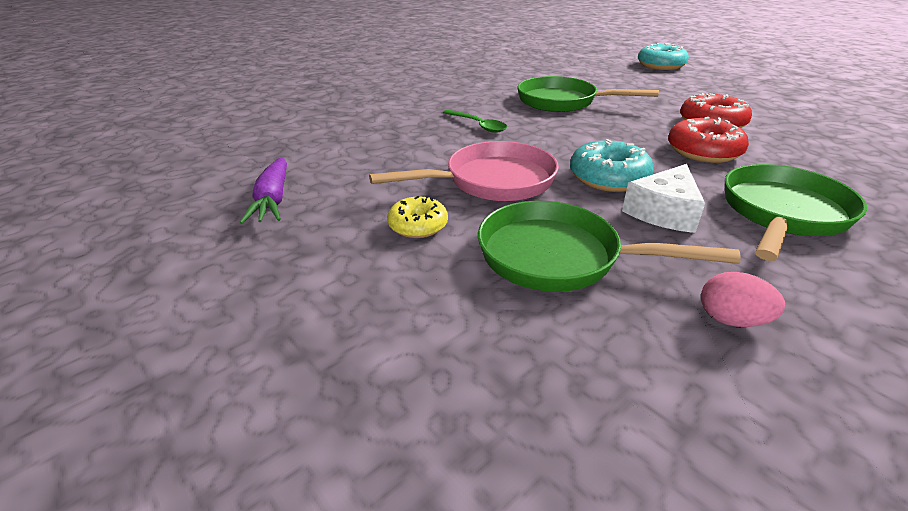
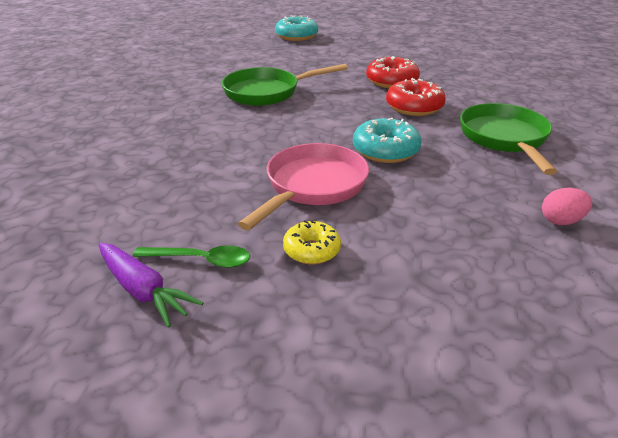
camera: 40 degrees left, 0 degrees up
(478, 125) = (228, 138): green spoon -> green spoon (201, 260)
(558, 257) = (434, 226): green pan -> none
(664, 212) = (448, 164): white cheese -> none

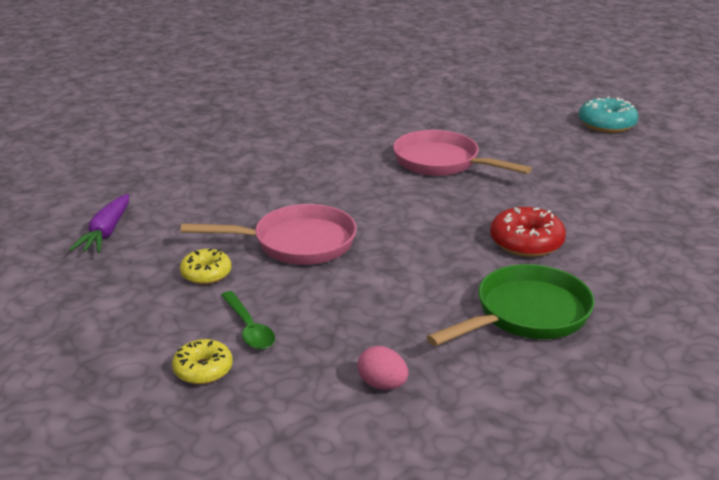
camera: 55 degrees right, 5 degrees down
(201, 260) = (154, 238): green spoon -> green spoon (249, 328)
(267, 92) = (442, 162): green pan -> pink pan
(385, 151) = (404, 256): turquoise donut -> none
(391, 81) = (574, 211): red donut -> none
(485, 307) = (203, 370): none -> yellow donut

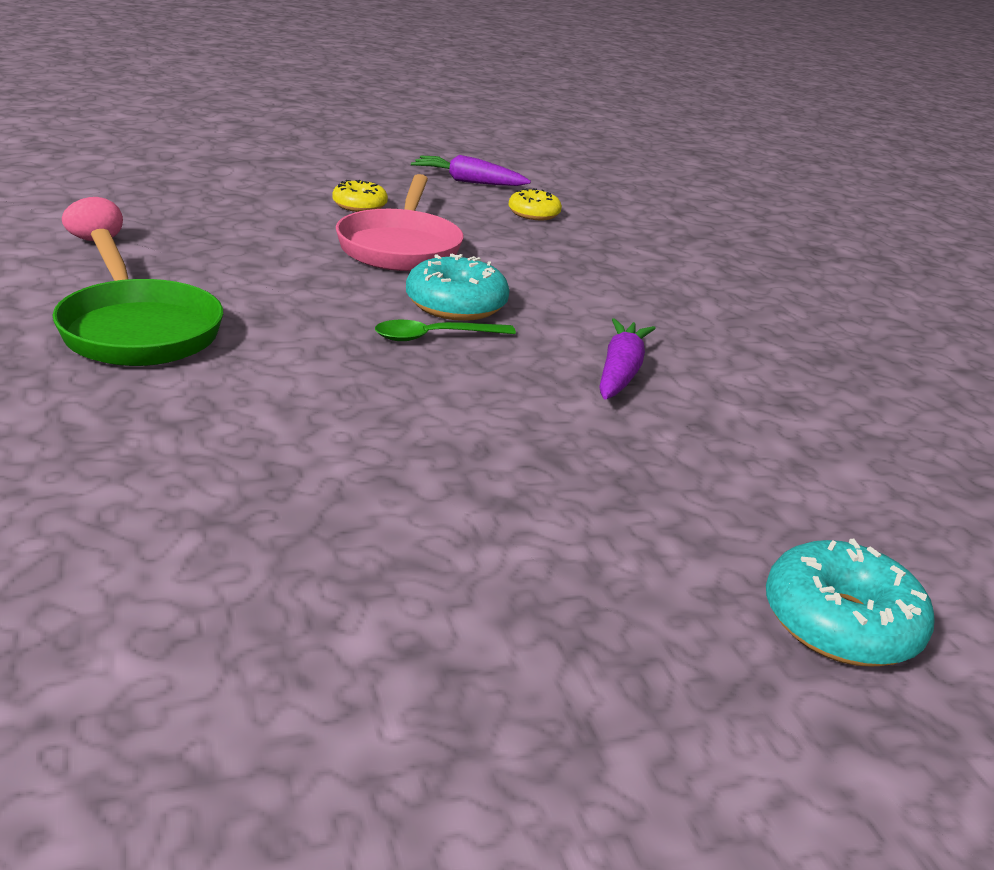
camera: 95 degrees right, 0 degrees up
(203, 370) = (195, 188): yellow donut -> yellow donut (533, 214)
(249, 328) = (245, 208): green spoon -> green spoon (435, 337)
(390, 212) = (456, 305): none -> turquoise donut
(442, 162) = (620, 372): pink pan -> purple carrot
(526, 242) = (316, 374): red donut -> none

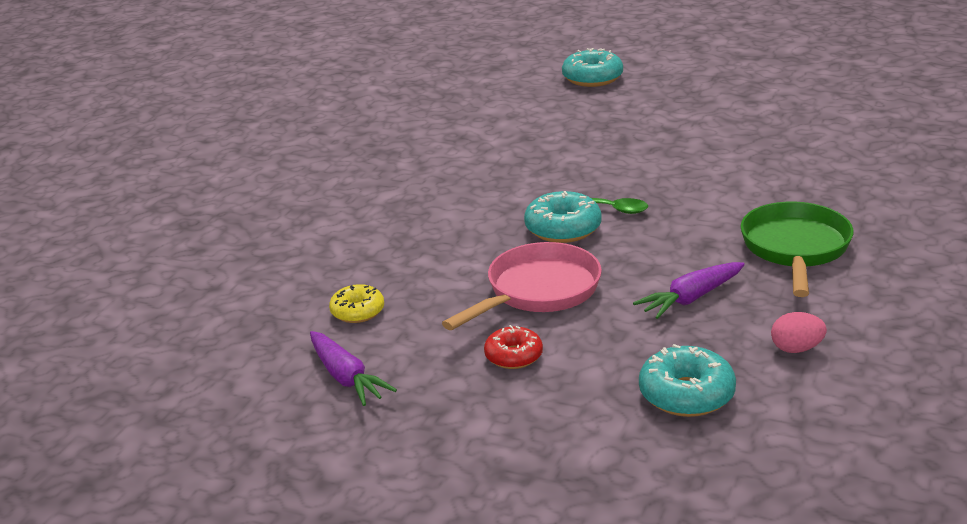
camera: 135 degrees left, 0 degrees up
(185, 202) = (686, 394): none -> turquoise donut
(359, 206) = (513, 356): yellow donut -> red donut
(620, 372) = (524, 168): purple carrot -> purple carrot (690, 299)

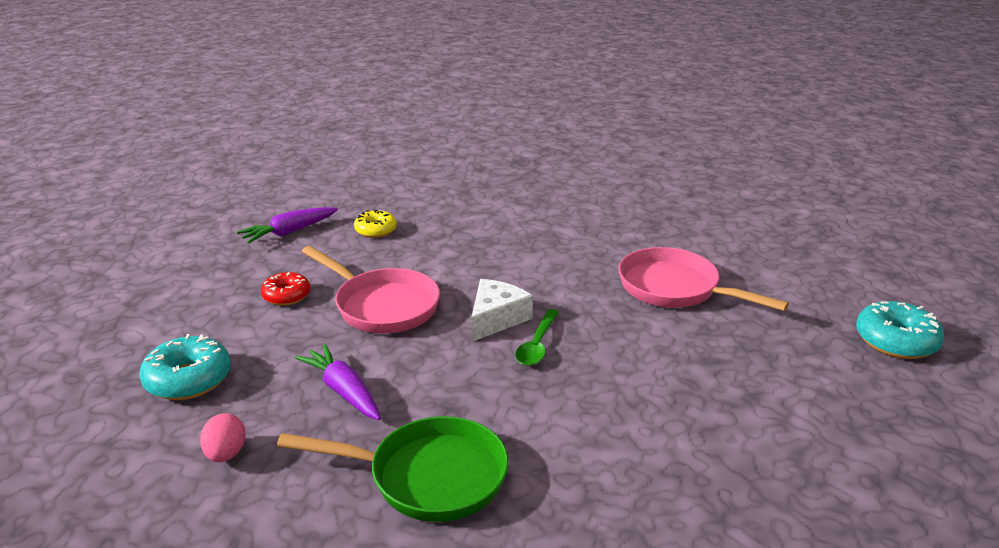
camera: 85 degrees right, 0 degrees up
(512, 148) = (675, 289): none -> pink pan
(563, 228) = (496, 319): turquoise donut -> white cheese

